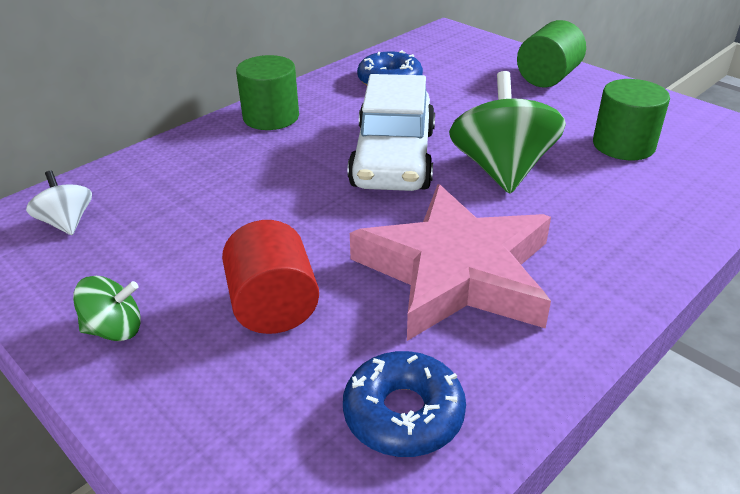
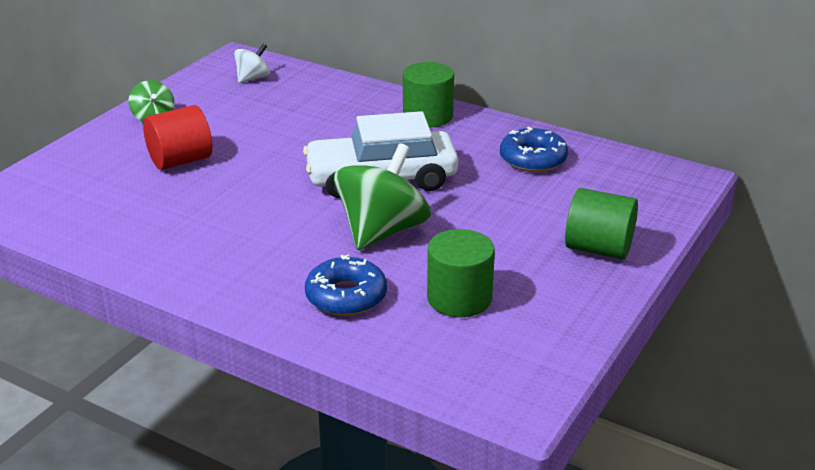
camera: 75 degrees right, 5 degrees down
(403, 414) = (91, 215): blue donut -> blue donut (346, 296)
(456, 272) = (229, 221): pink star -> none
(501, 170) = (382, 231): green spinning top -> green spinning top turned 45 degrees counterclockwise

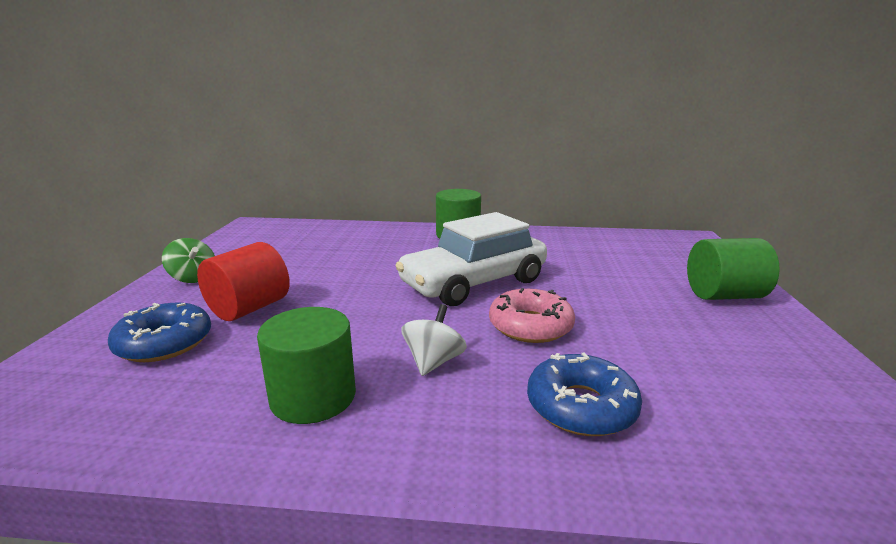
camera: 25 degrees left, 10 degrees down
(253, 78) = (279, 235): white spinning top -> white spinning top (433, 362)
(382, 231) = (530, 326): green spinning top -> pink donut
(459, 298) = (692, 372): green cylinder -> green cylinder (313, 397)
(533, 159) = (574, 247): blue donut -> blue donut (164, 343)

